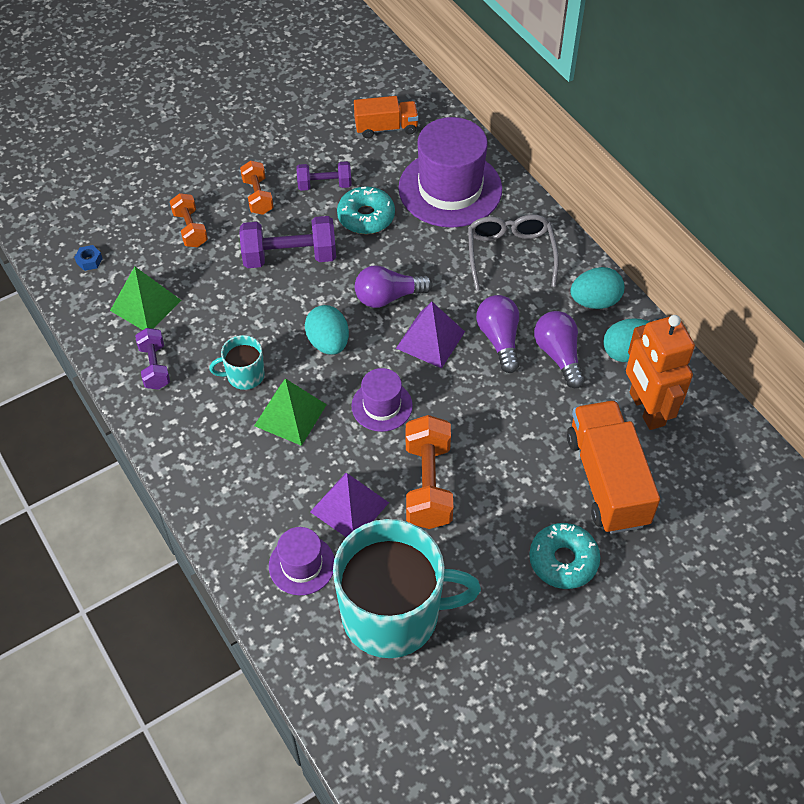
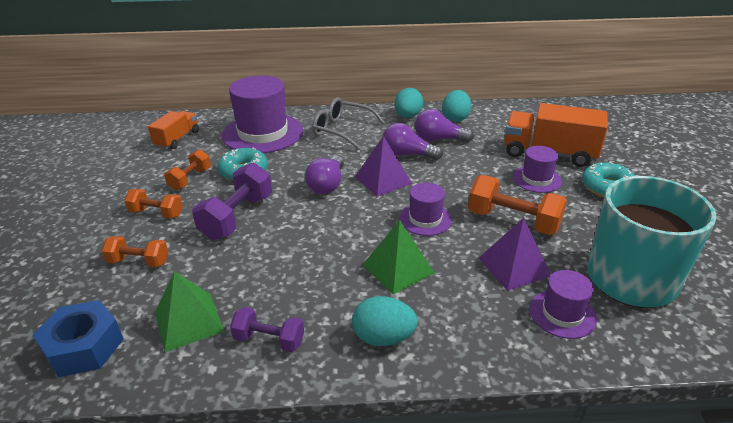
camera: 60 degrees left, 20 degrees down
(89, 261) = (84, 347): blue nut -> blue nut, size x2.40
(244, 375) = (333, 282): turquoise mug -> none
(324, 185) = (190, 179): purple dumbbell -> orange dumbbell
(328, 343) = (342, 225): turquoise egg -> turquoise egg (383, 337)
(532, 483) = (536, 179): none -> purple hat
(646, 409) = (502, 126): orange robot -> none

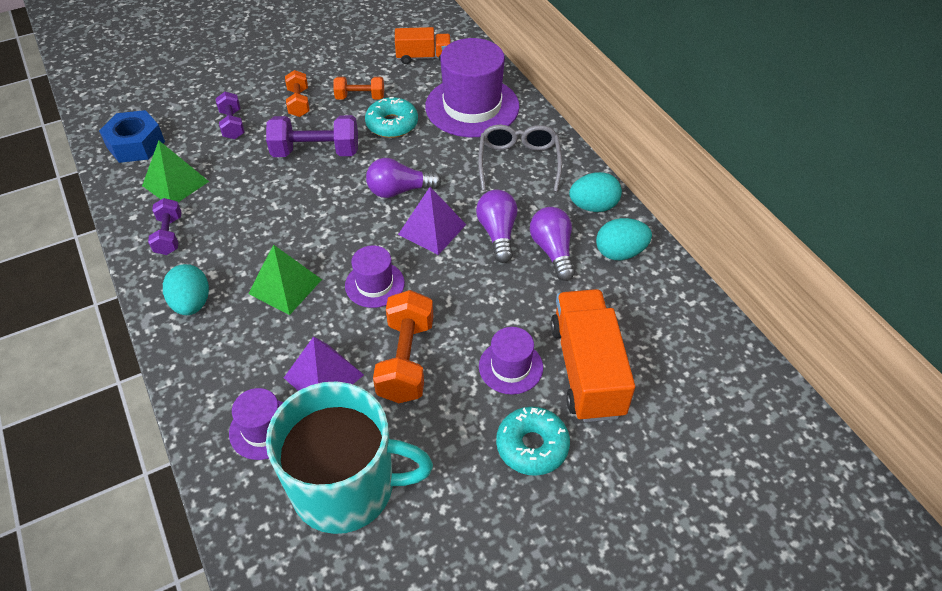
camera: 65 degrees right, 15 degrees up
(139, 262) = (232, 125): orange dumbbell -> purple dumbbell

